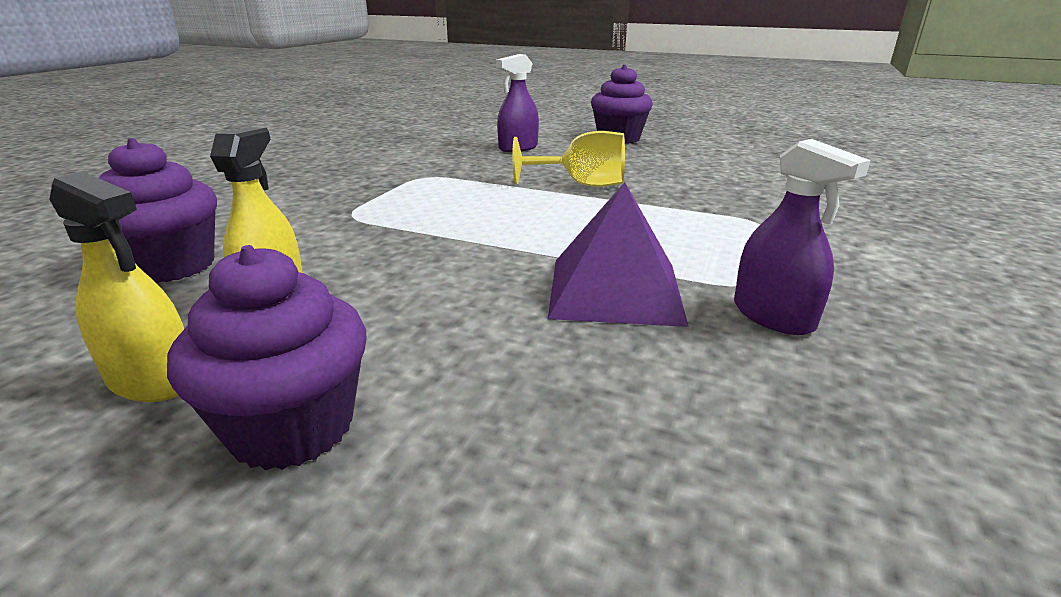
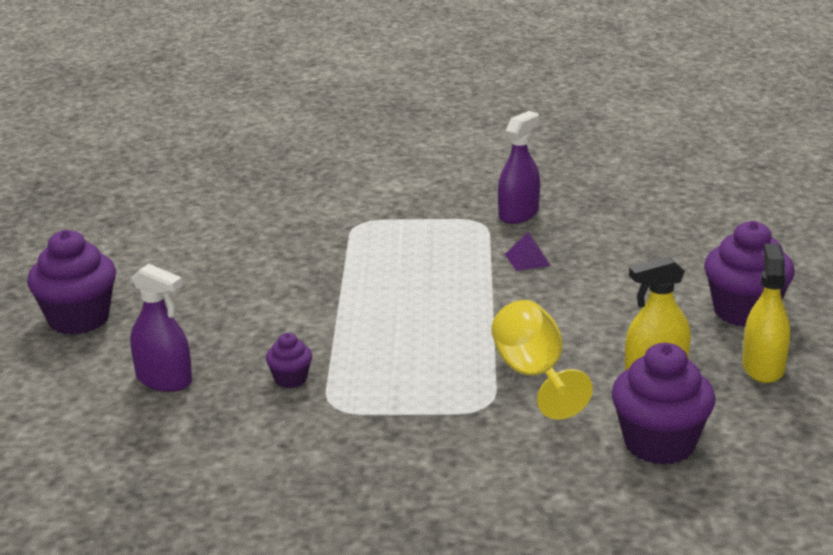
camera: 110 degrees left, 0 degrees up
(478, 171) = (290, 379): none -> purple cupcake
(582, 185) = (304, 309): yellow goblet -> yellow goblet (534, 375)
(615, 290) = (527, 260): purple pyramid -> purple pyramid, size x0.41

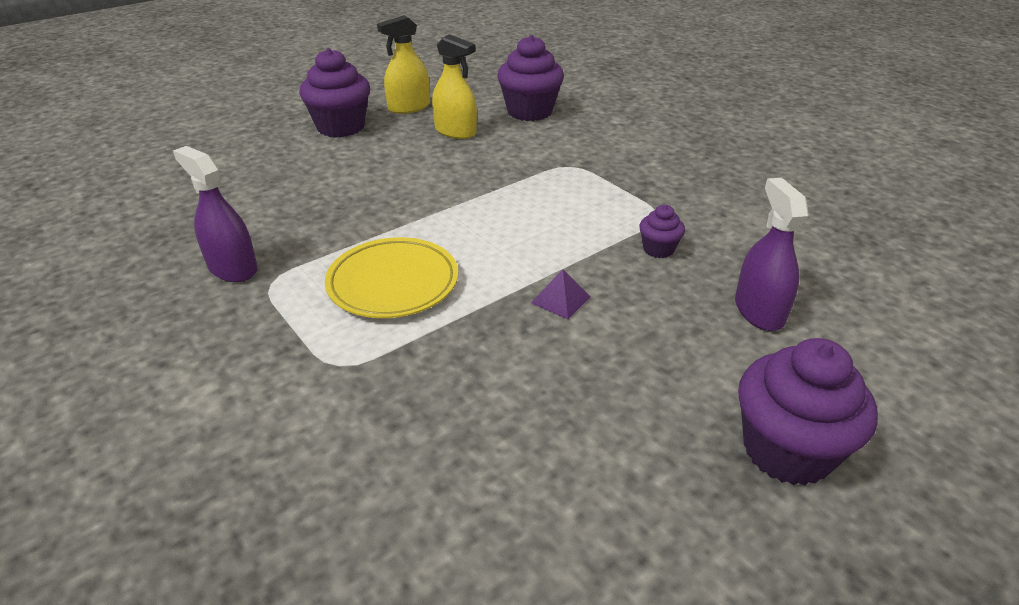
camera: 130 degrees left, 10 degrees up
(416, 260) = (393, 283): none -> yellow plate
(518, 214) = (232, 268): purple spray bottle -> purple spray bottle turned 45 degrees clockwise
(527, 260) = (336, 227): purple pyramid -> purple pyramid (560, 299)
(534, 375) = (512, 164): yellow goblet -> none

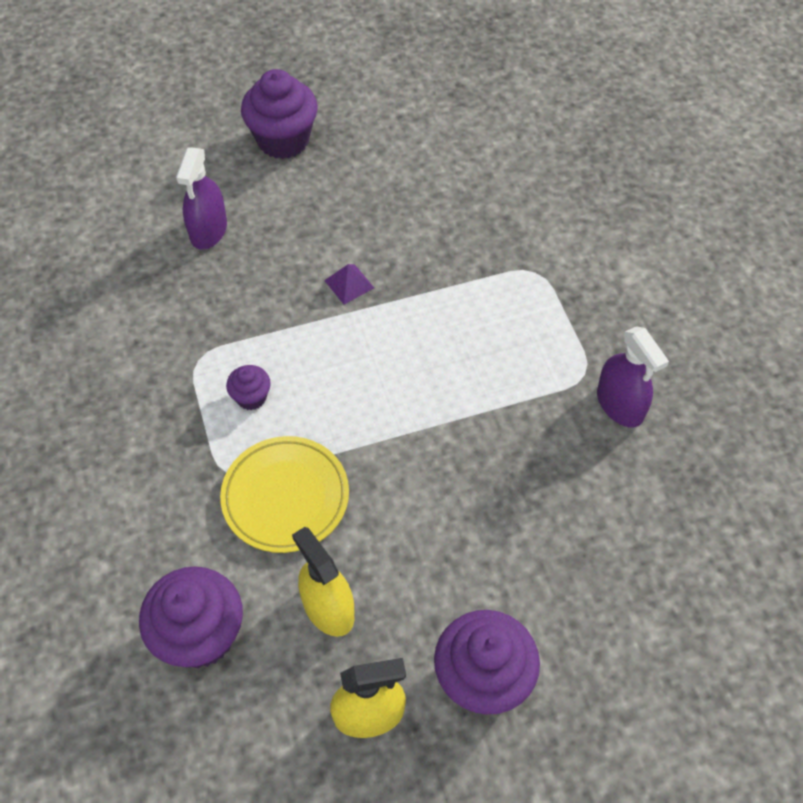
camera: 160 degrees left, 20 degrees up
(393, 283) = (478, 342): yellow plate -> yellow plate (285, 497)
(658, 249) = (232, 314): purple cupcake -> purple cupcake (251, 397)

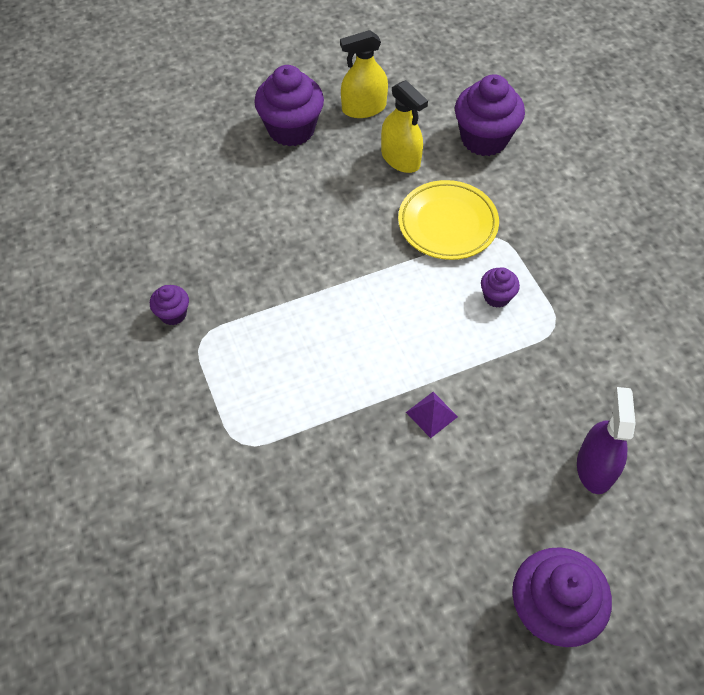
camera: 175 degrees right, 0 degrees up
(620, 404) = (173, 314): purple spray bottle -> purple cupcake

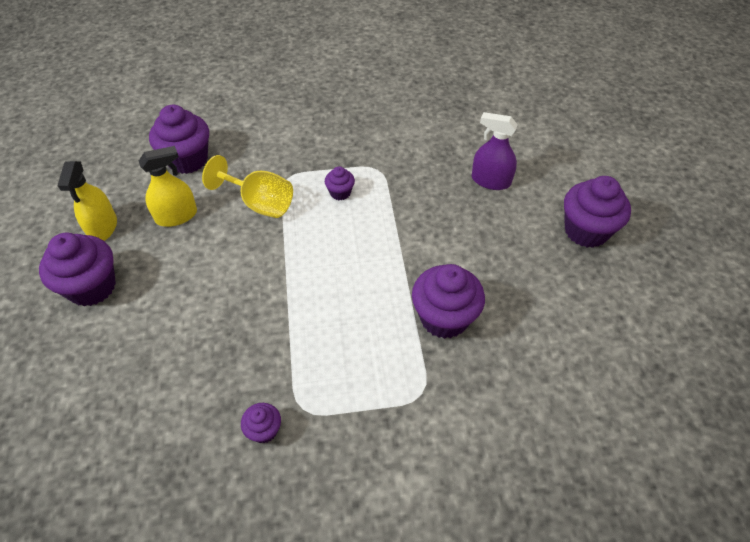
camera: 75 degrees left, 5 degrees down
(345, 448) = (444, 318): none -> purple cupcake
(431, 414) = (428, 256): purple pyramid -> none
(447, 224) = (259, 203): yellow plate -> yellow goblet

